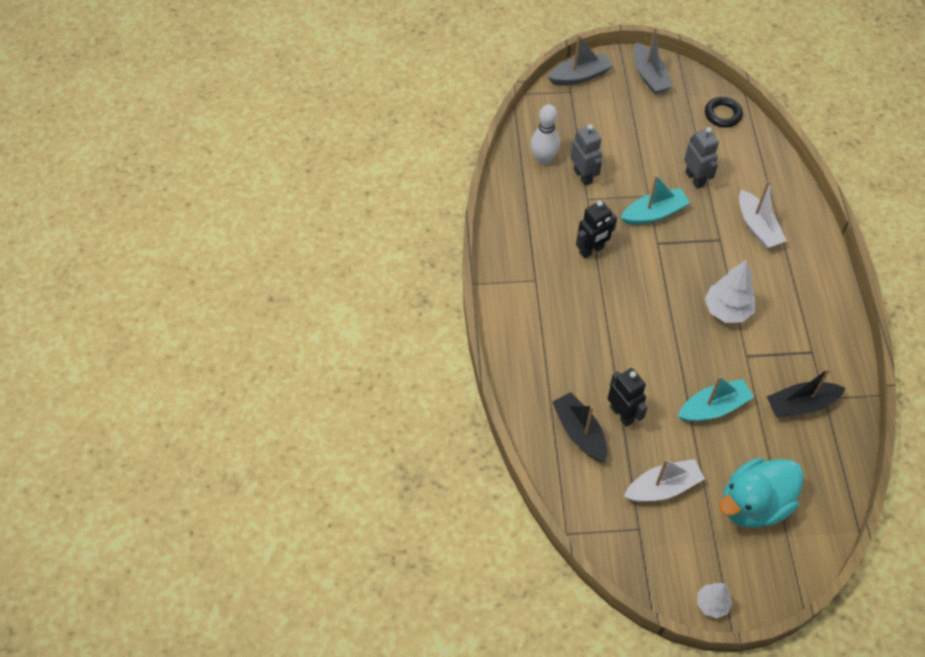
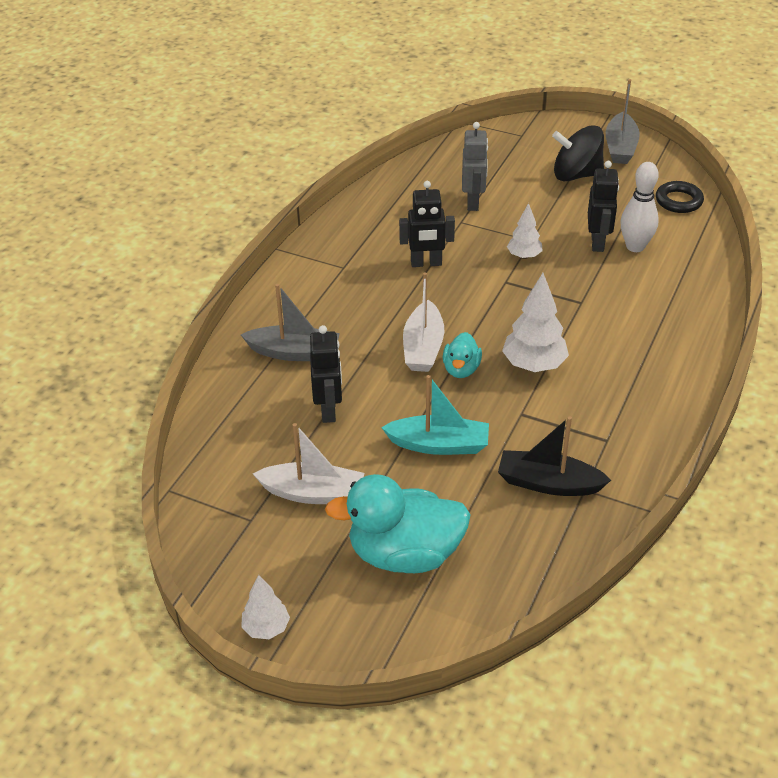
camera: 30 degrees right, 15 degrees down
(543, 159) = (443, 177): white bowling pin -> white bowling pin (635, 246)
(579, 432) = (268, 408): black boat -> none
(580, 76) = (542, 127): grey boat -> grey boat (294, 352)
(636, 117) = (576, 175): none -> black spinning top
(654, 213) = (524, 256): turquoise boat -> white tree
(683, 336) = (461, 369): none -> turquoise duck
(695, 179) = (598, 243): grey robot -> black robot
(757, 227) = (636, 306): white boat -> white boat (423, 347)

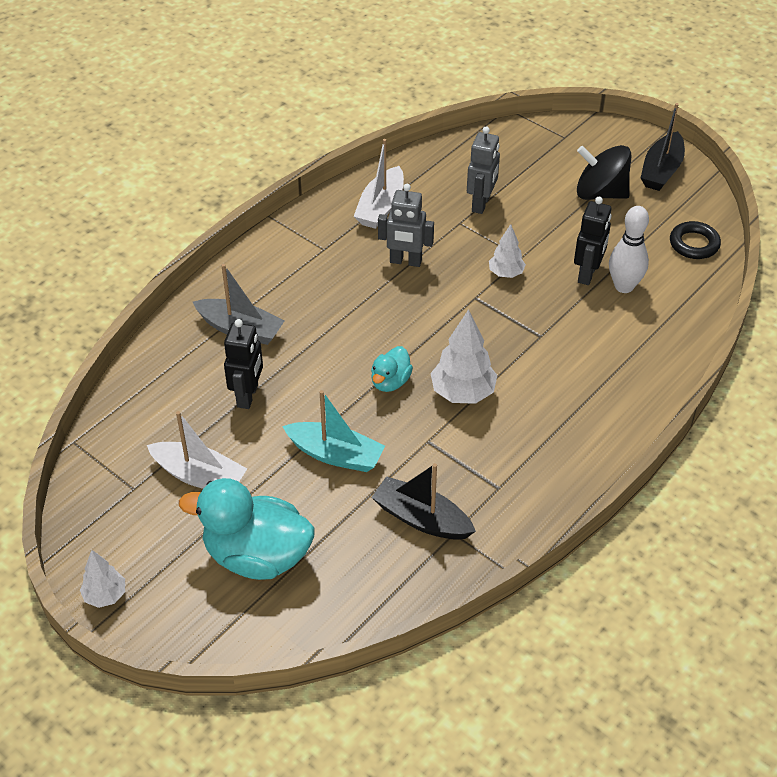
camera: 15 degrees right, 5 degrees up
(423, 347) = (364, 350): white boat -> white boat (381, 207)
(426, 263) = (405, 261): black robot -> grey robot
(620, 147) = (661, 170): grey boat -> black boat

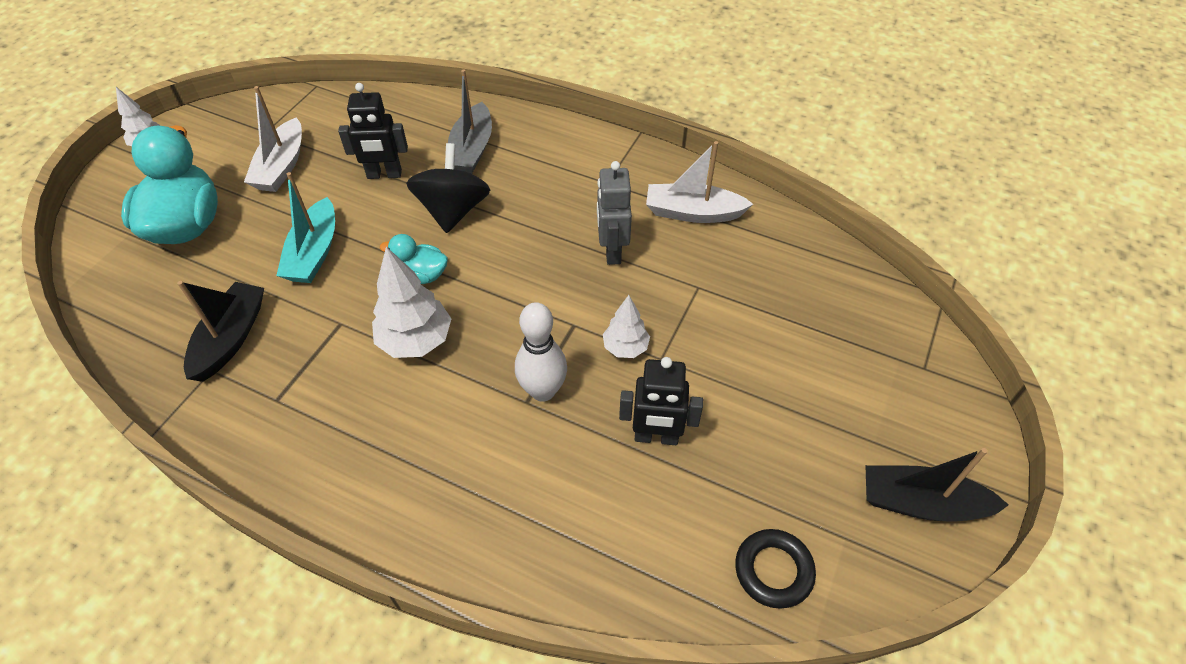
camera: 75 degrees right, 5 degrees up
(481, 204) = (742, 301): grey robot -> none
(600, 193) = (827, 429): black spinning top -> black spinning top (453, 210)
(624, 286) = (647, 485): white bowling pin -> white bowling pin (543, 391)

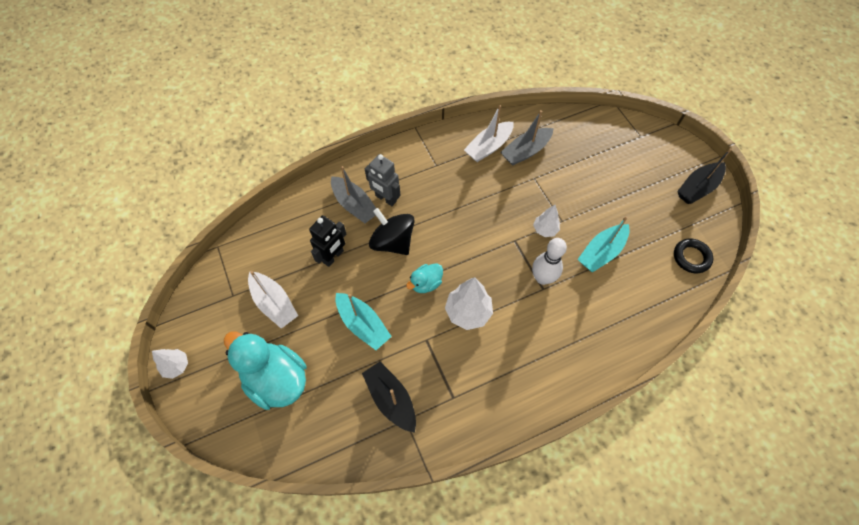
camera: 50 degrees left, 10 degrees up
(612, 251) = (483, 194): grey robot -> grey robot (385, 198)
(656, 437) = (601, 252): black robot -> turquoise boat
(731, 253) = (525, 151): none -> grey boat

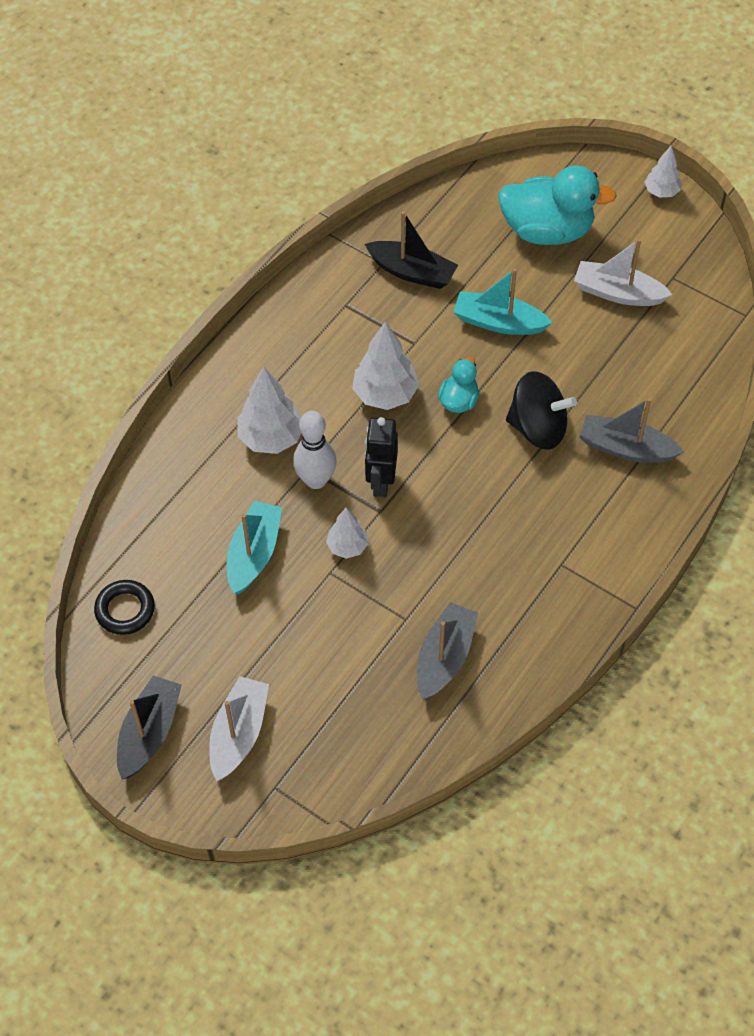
camera: 150 degrees right, 5 degrees down
(333, 257) = (596, 374): black robot -> black robot (381, 482)
(385, 198) = (593, 478): grey robot -> none
(488, 147) = (505, 635): white boat -> white boat (239, 734)
(557, 321) = (271, 438): none -> white tree

